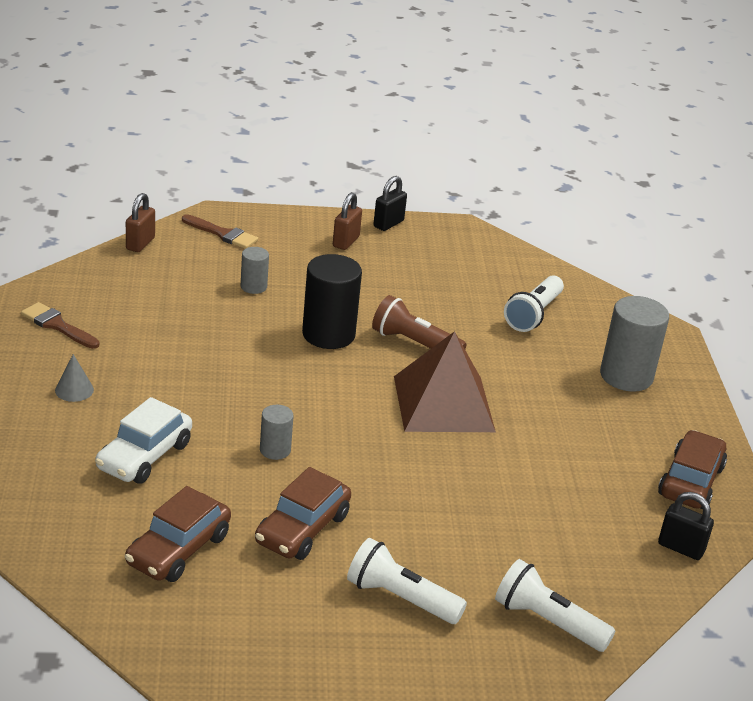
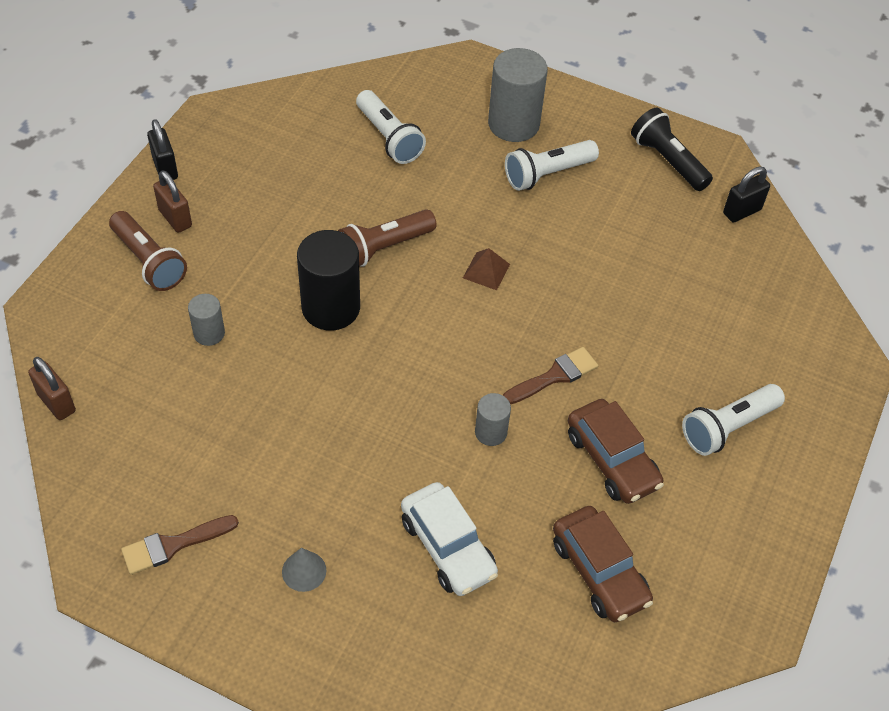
camera: 60 degrees left, 20 degrees up
(223, 234) = (88, 317): brown brush -> brown brush (554, 376)
(295, 243) = (149, 261): none -> brown flashlight
(443, 403) = (486, 271): brown pyramid -> brown pyramid, size x0.40
(547, 622) = (791, 341): white flashlight -> white flashlight (547, 174)
(690, 481) = (668, 161): brown car -> black flashlight

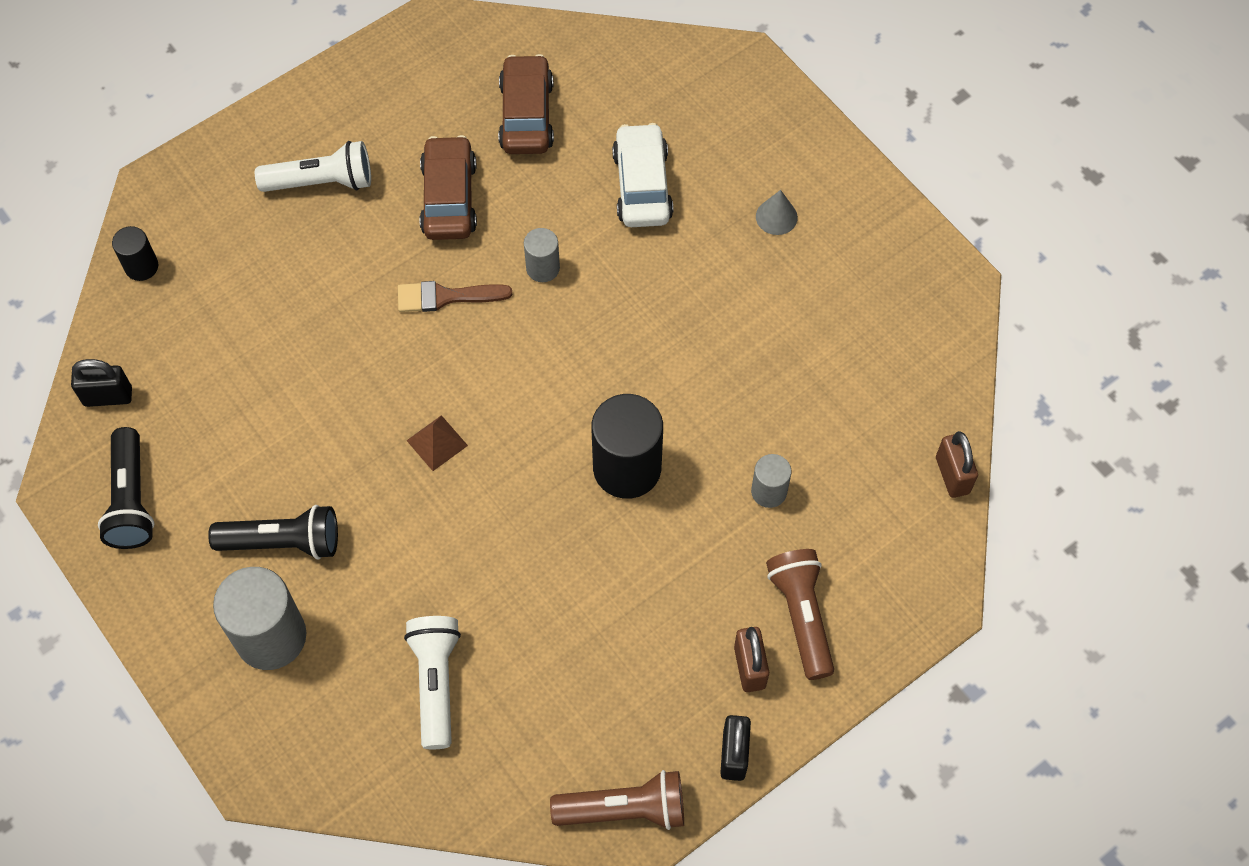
camera: 150 degrees left, 10 degrees up
(173, 545) = (882, 285): brown brush -> none
(384, 248) = (530, 520): brown flashlight -> brown flashlight (624, 809)
(547, 174) = (283, 542): white flashlight -> black flashlight
(804, 303) = (141, 266): none -> black cylinder

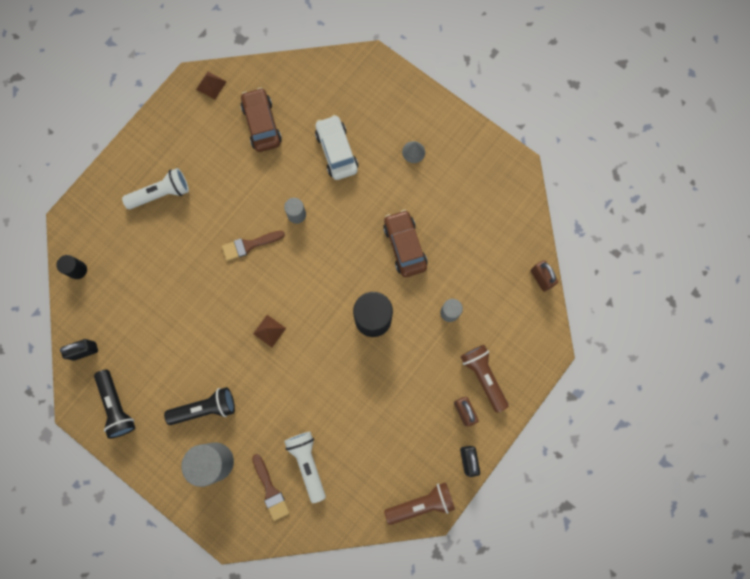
camera: 15 degrees left, 15 degrees up
(354, 712) = (270, 490): none -> brown brush
(449, 198) = (234, 185): brown car -> brown car (404, 246)
(460, 38) = (211, 85): none -> brown pyramid

